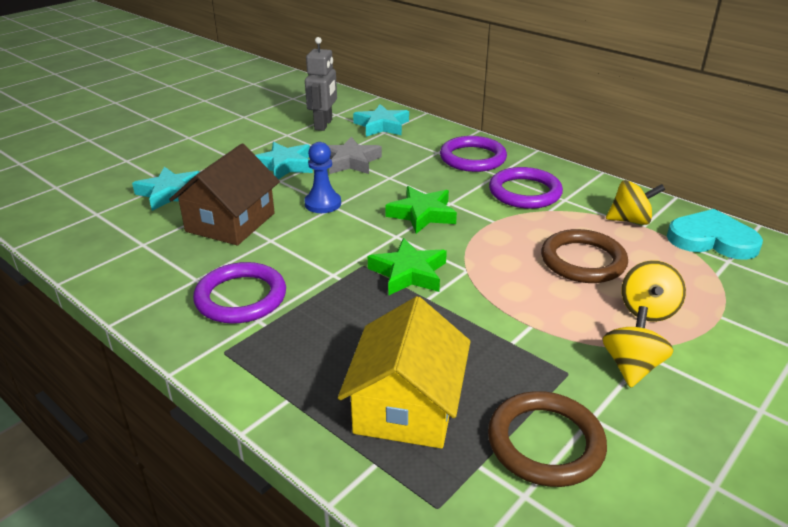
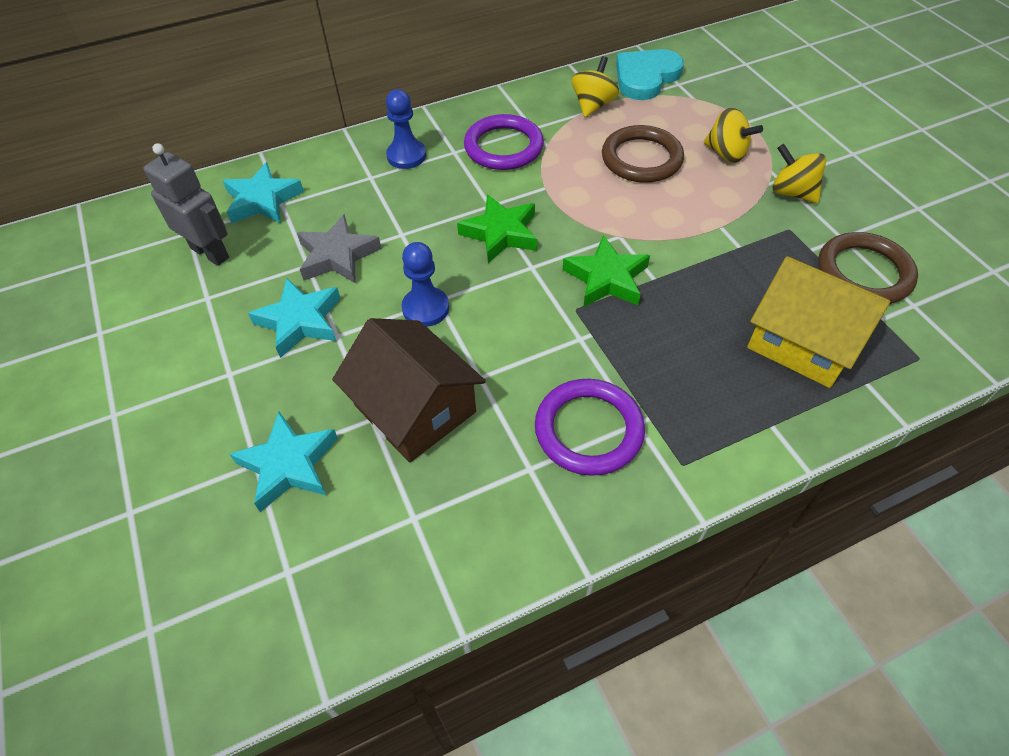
camera: 65 degrees left, 20 degrees up
(472, 158) = (406, 156): purple ring -> blue pawn

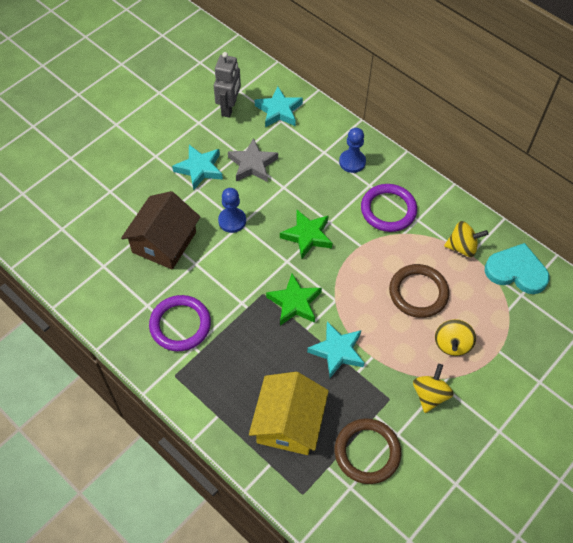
camera: 65 degrees right, 5 degrees up
(289, 465) = (113, 204): turquoise star -> turquoise star (337, 351)

